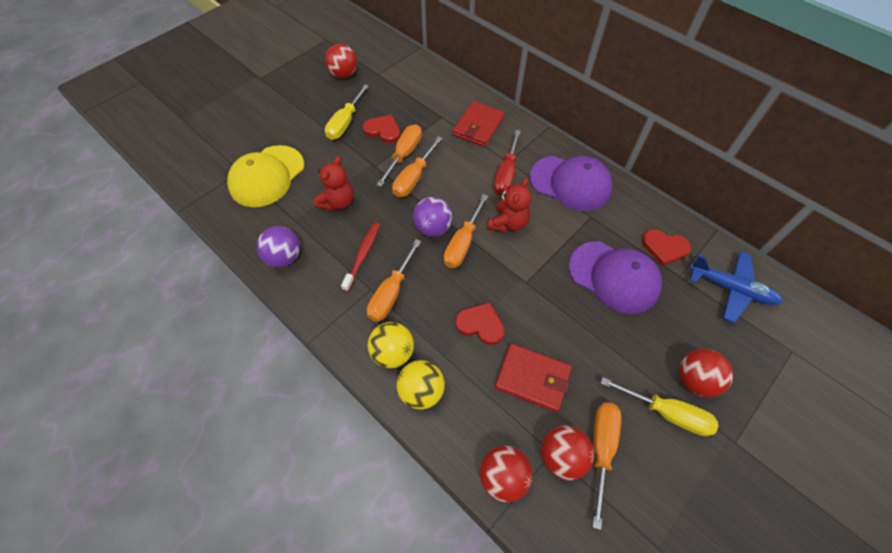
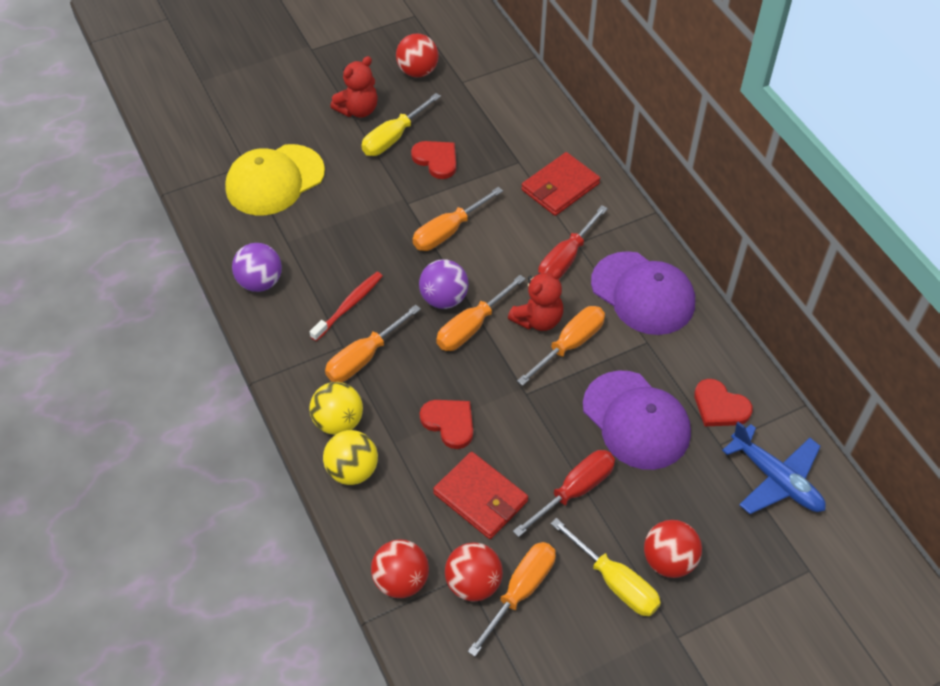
camera: 20 degrees right, 5 degrees down
(338, 202) = (345, 235): red teddy bear -> red teddy bear (358, 110)
(404, 155) = (448, 199): orange screwdriver -> orange screwdriver (570, 345)
(599, 348) = (574, 491): none -> red screwdriver

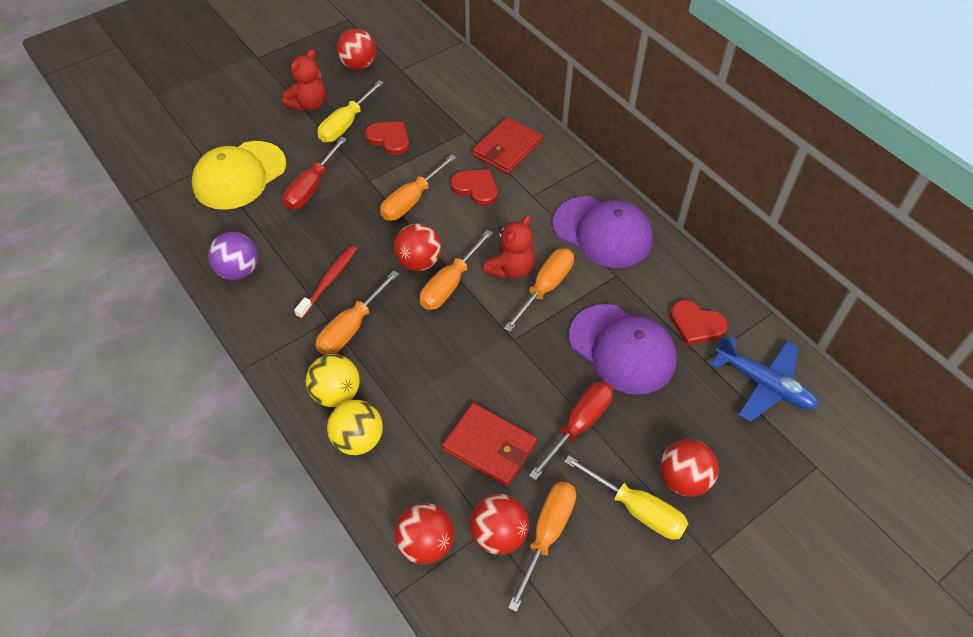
camera: 10 degrees left, 0 degrees up
(444, 298) = (419, 262): purple ball -> red ball
(449, 423) = (445, 378): red heart -> red heart (476, 188)
(566, 259) = (525, 210): red screwdriver -> red screwdriver (312, 187)

